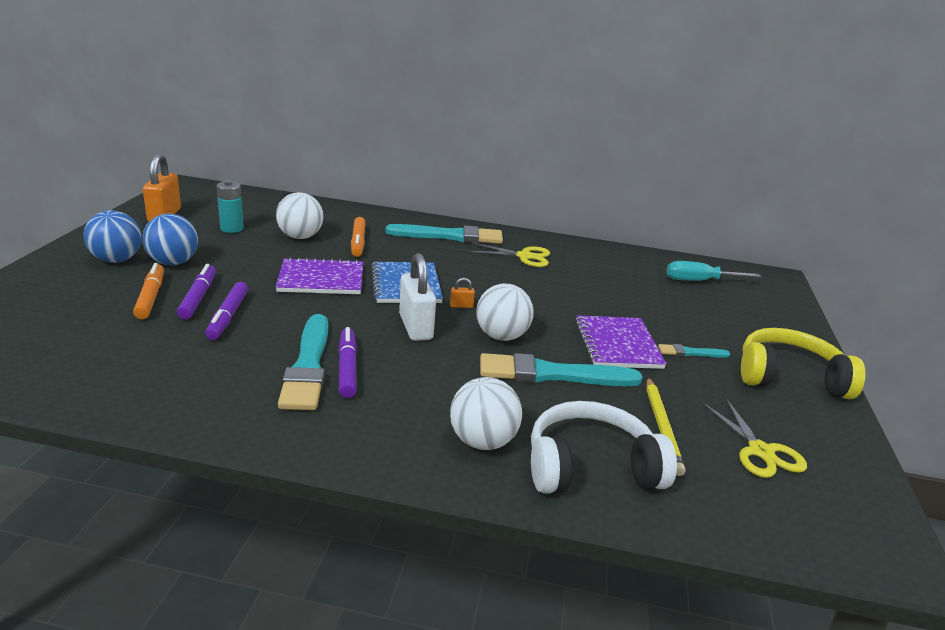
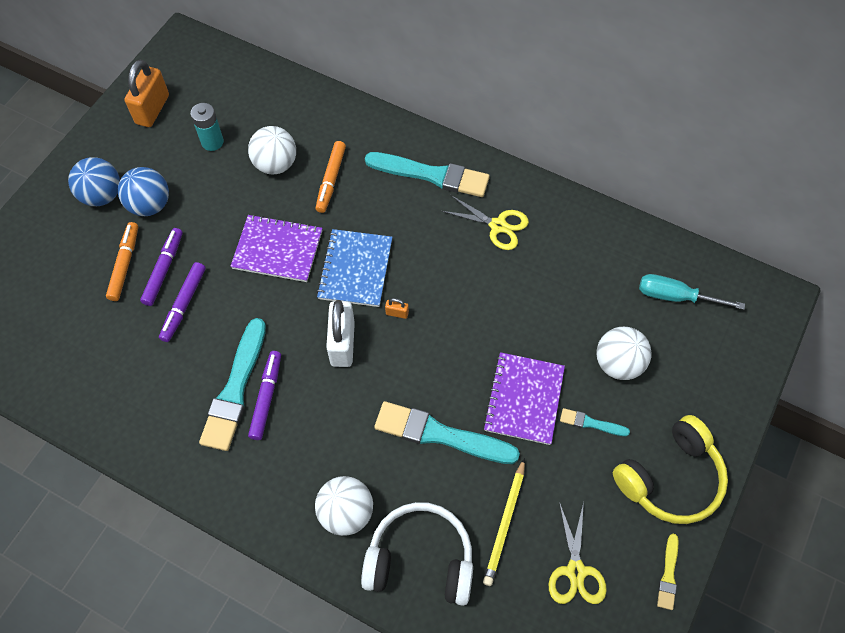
camera: 20 degrees right, 35 degrees up
(501, 336) = (417, 369): white ball -> white ball (618, 363)
(789, 377) = (670, 478): yellow headphones -> yellow headphones turned 120 degrees clockwise
(849, 440) = (668, 574): none -> yellow brush

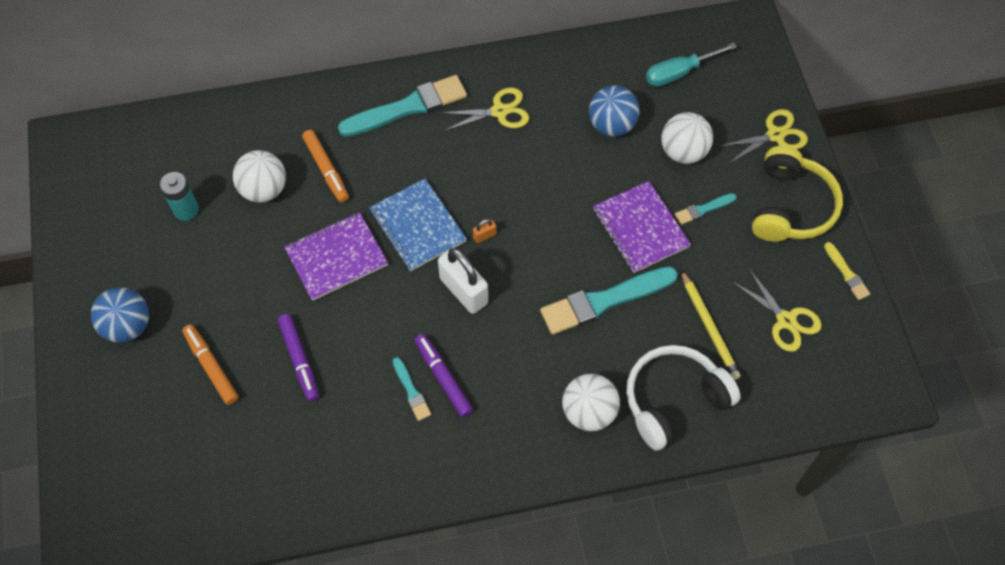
camera: 40 degrees left, 0 degrees up
(150, 205) = (183, 302): blue ball -> blue ball (611, 125)
(152, 109) = (98, 220): orange padlock -> none
(164, 269) = (252, 345): purple marker -> none
(235, 389) = (411, 391): turquoise brush -> turquoise brush, size x0.48
(713, 408) = (775, 135): none -> yellow scissors

